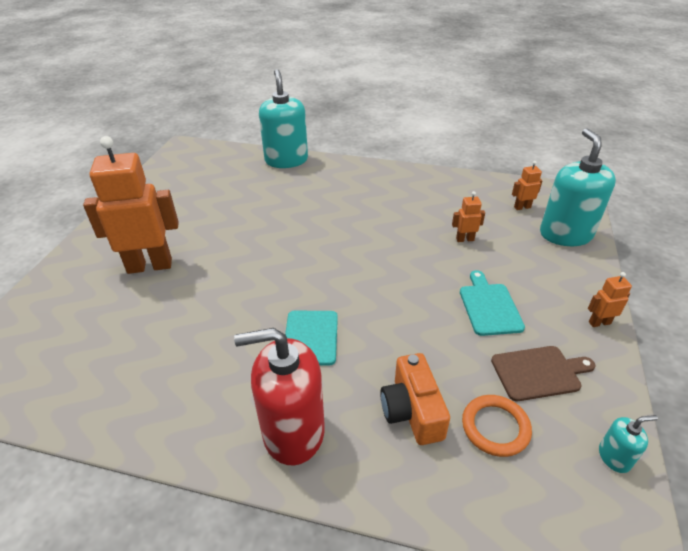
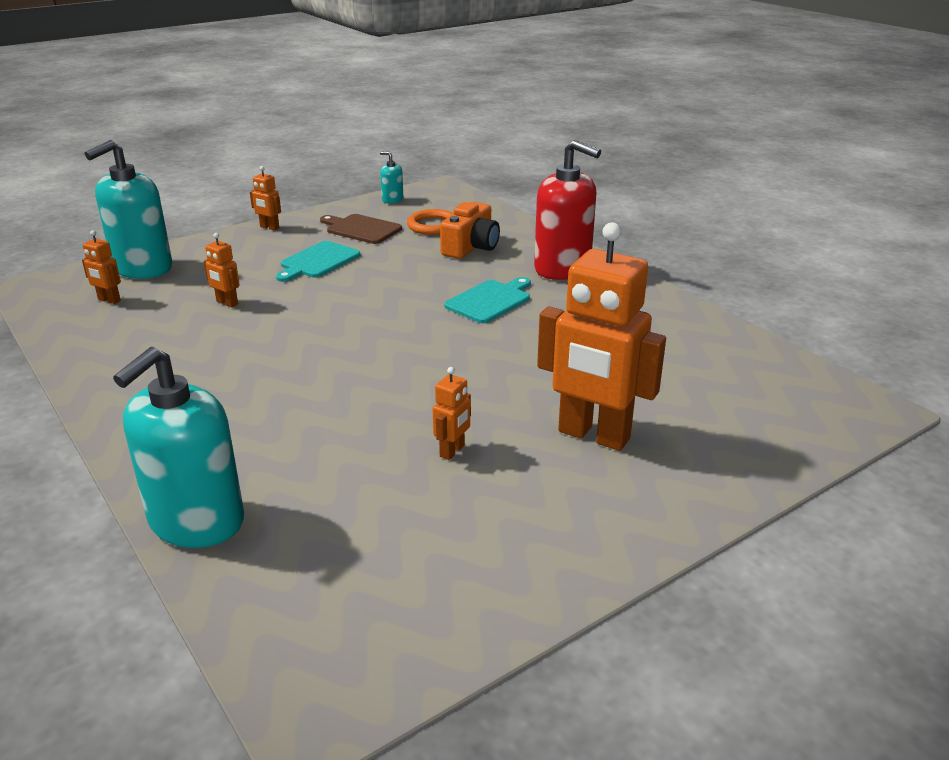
camera: 140 degrees left, 10 degrees down
(218, 224) = (452, 451): none -> orange robot

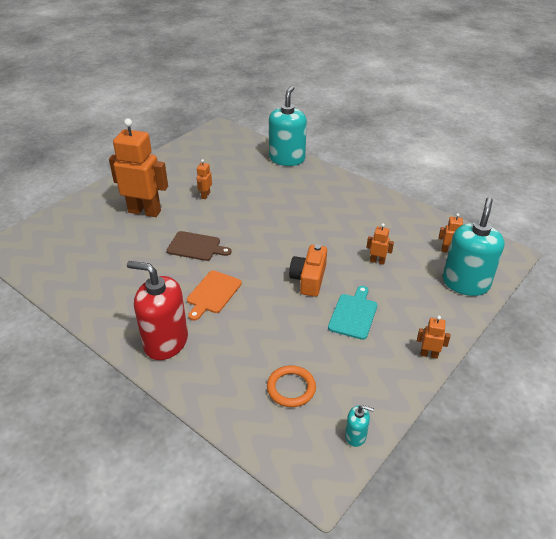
camera: 165 degrees right, 10 degrees up
(361, 229) = (351, 369): brown cutting board -> brown cutting board (196, 247)
(471, 247) = (245, 358): orange camera -> orange camera (309, 279)
(490, 301) = (212, 293): turquoise cutting board -> orange cutting board

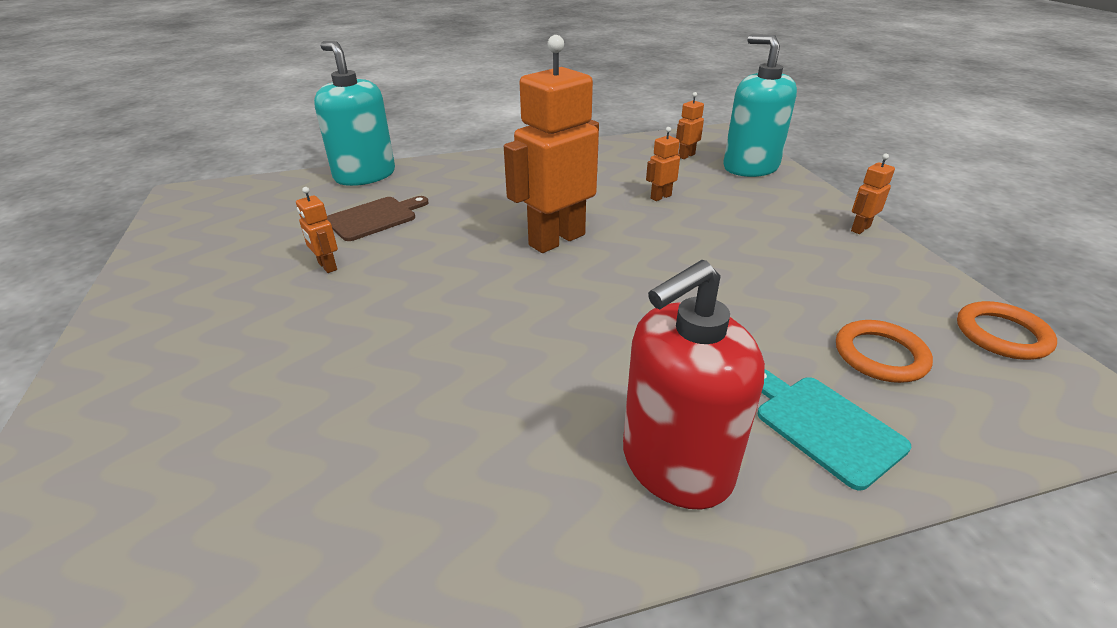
camera: 55 degrees left, 5 degrees down
(145, 211) = (254, 348): orange robot -> orange robot (556, 239)
(196, 247) = (446, 325): brown cutting board -> brown cutting board (375, 218)
(212, 293) = (591, 352): orange cutting board -> none
(309, 279) = (646, 253): orange camera -> none
(353, 314) = (750, 248): turquoise cutting board -> turquoise cutting board (824, 425)
(355, 436) = (1002, 335): turquoise soap dispenser -> orange ring

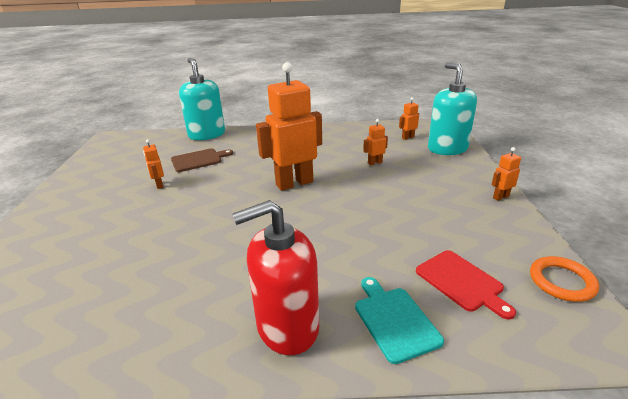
camera: 15 degrees right, 5 degrees down
(880, 355) = (461, 282): orange ring -> red cutting board

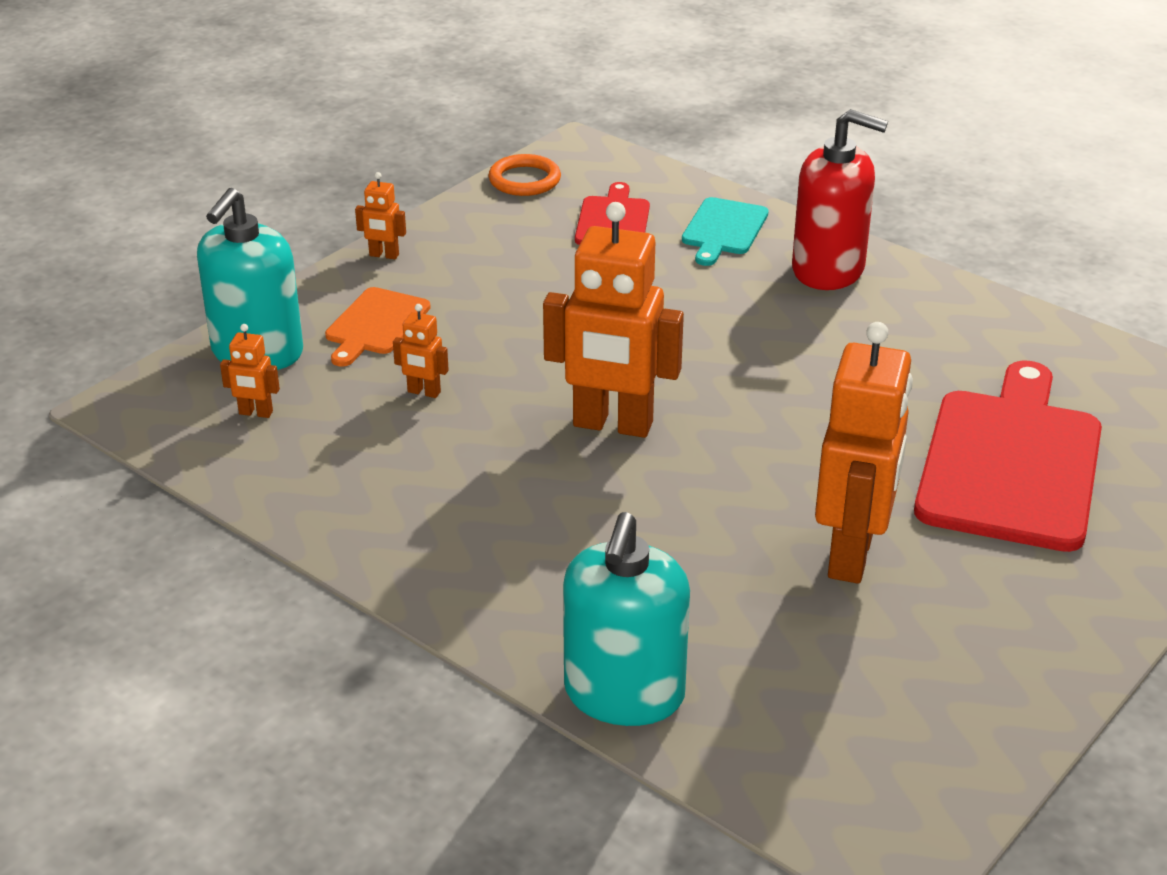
camera: 140 degrees left, 5 degrees up
(96, 249) = (1011, 463): none -> red cutting board
(159, 185) = (852, 555): orange robot -> orange robot, size x2.36
(199, 160) = (722, 592): brown cutting board -> none
(437, 172) = (375, 325): none -> orange cutting board

